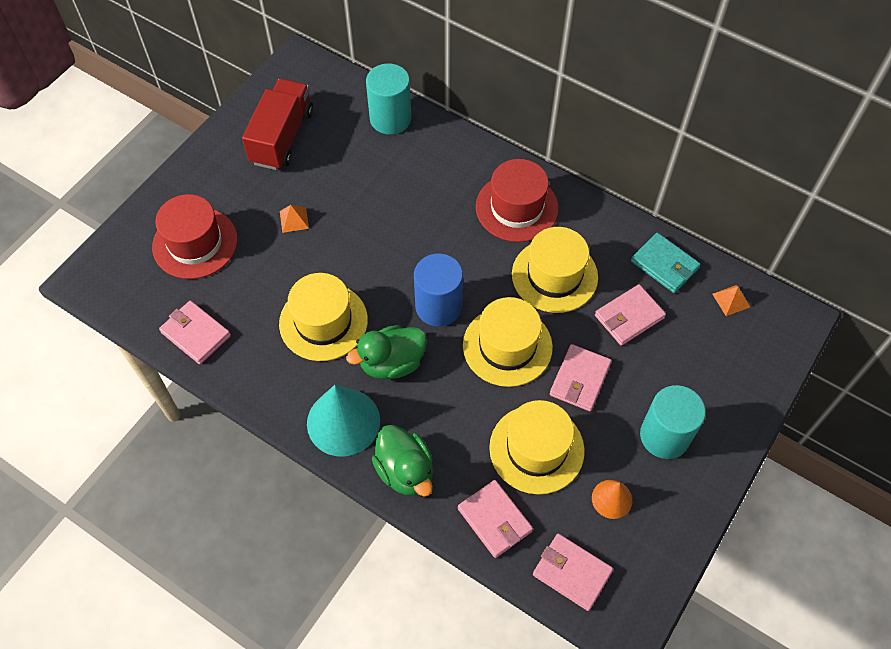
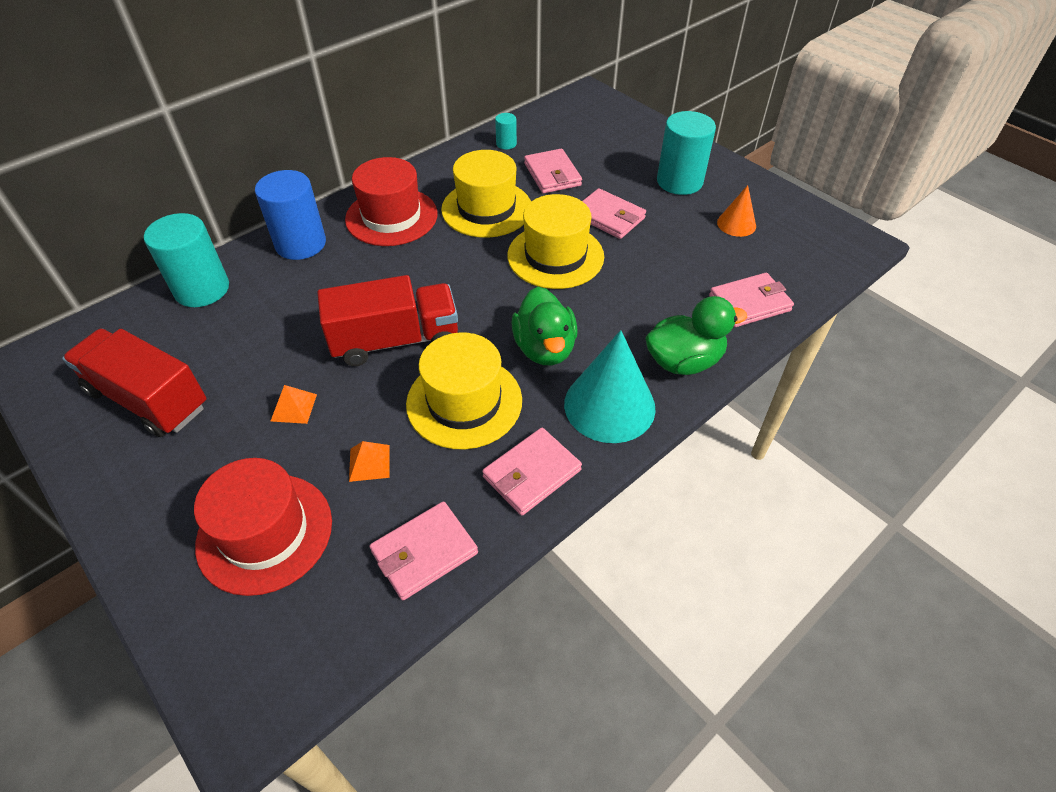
camera: 75 degrees left, 10 degrees down
(372, 258) = (395, 340): none -> red truck
(438, 306) = (487, 297): blue cylinder -> blue cylinder (300, 244)
(536, 449) = (677, 259): yellow hat -> none
(572, 573) = (808, 263): pink wallet -> pink wallet (532, 474)
(664, 265) = (506, 144): turquoise wallet -> turquoise cylinder
(731, 300) = (558, 119): orange pyramid -> orange pyramid (369, 463)

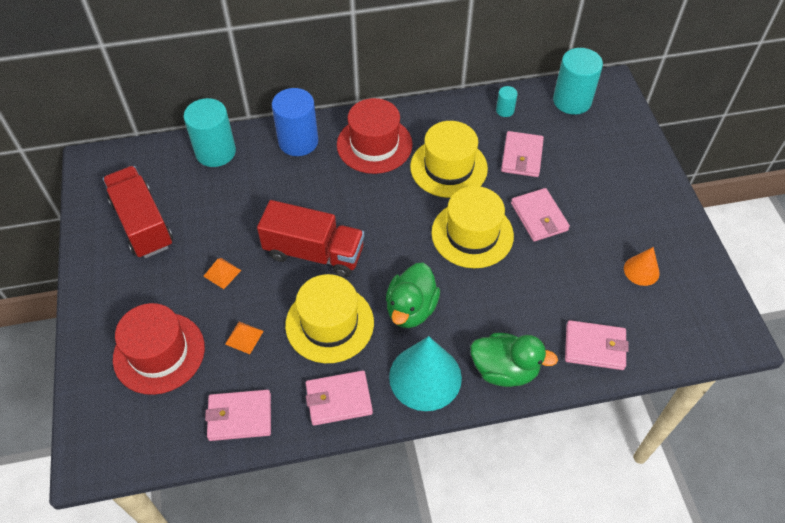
camera: 30 degrees right, 5 degrees up
(679, 181) = (624, 208): turquoise cylinder -> turquoise cylinder (572, 101)

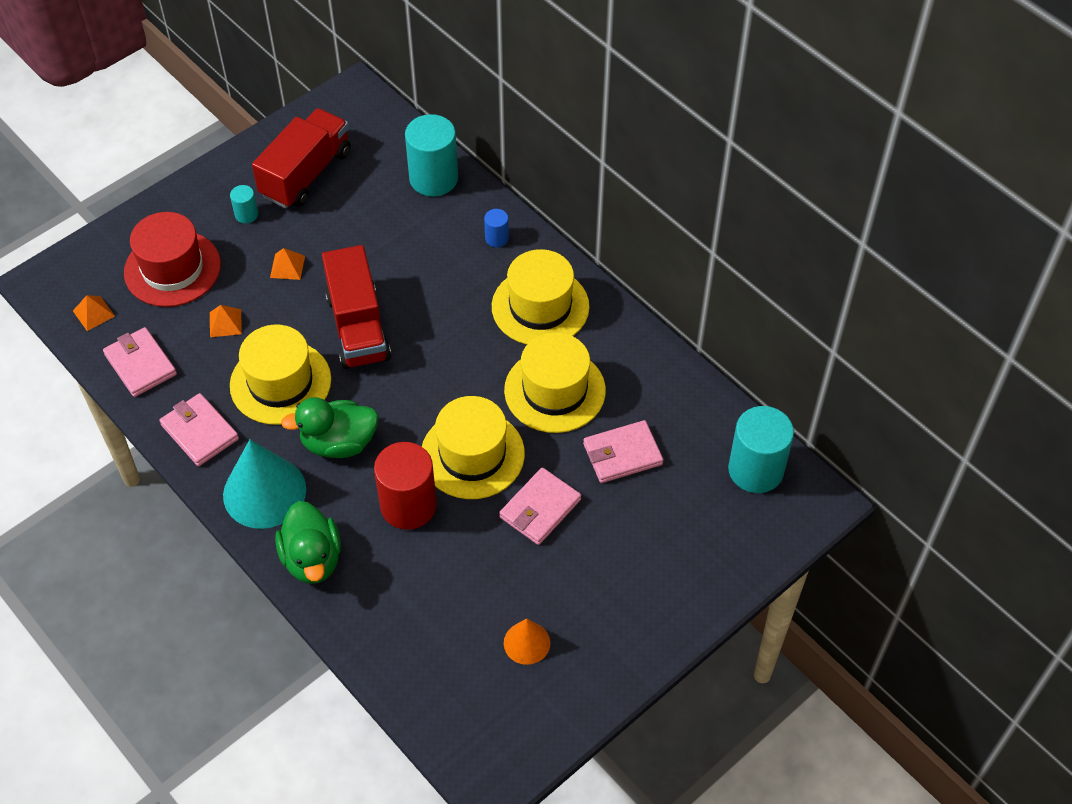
camera: 60 degrees right, 0 degrees up
(157, 432) = (94, 313): none -> orange pyramid
(298, 141) = (497, 238): blue cylinder -> blue cylinder, size x0.47
(374, 145) = (540, 307): red hat -> yellow hat
(492, 289) = (408, 505): none -> red cylinder
(505, 110) = (686, 407): turquoise cylinder -> turquoise cylinder (246, 214)
(594, 347) = (390, 632): pink wallet -> none

